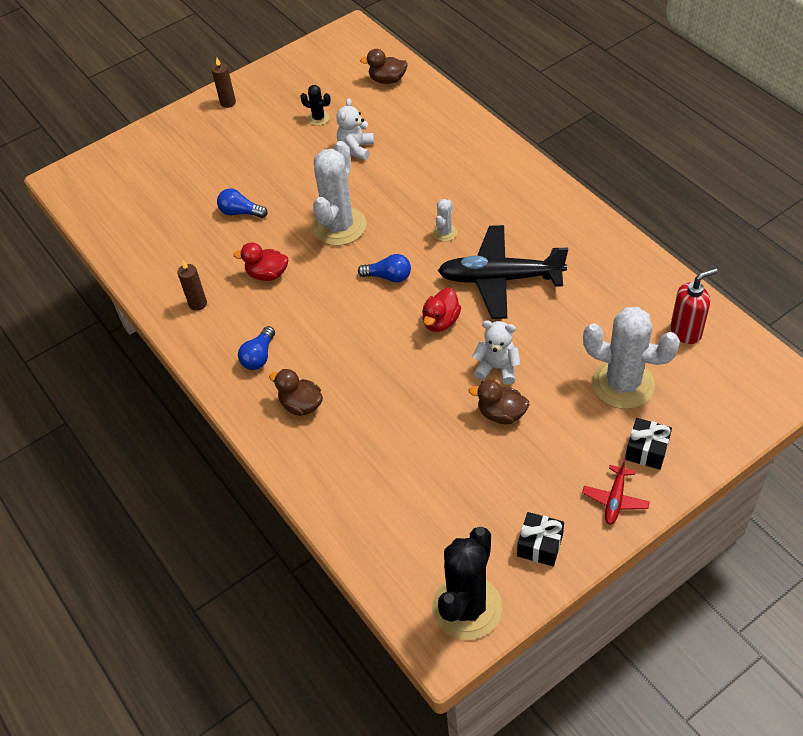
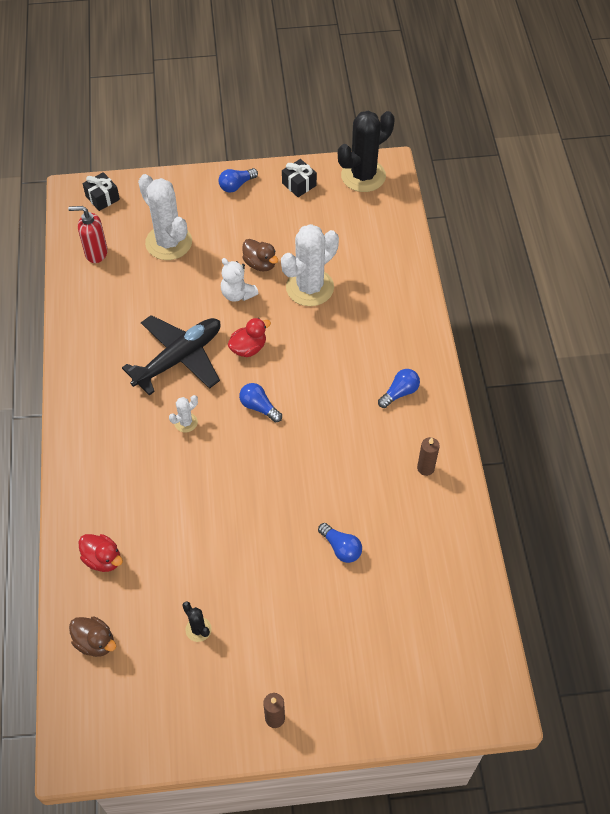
camera: 155 degrees left, 5 degrees up
(267, 274) = (353, 465): red duck -> red duck (103, 559)
(301, 405) = (389, 339): brown duck -> none
(339, 226) = (265, 479): white cactus -> white cactus (310, 287)
(356, 149) = (191, 563): white teddy bear -> none
(499, 279) = (179, 358): black plane -> black plane turned 75 degrees counterclockwise
(615, 499) = (236, 185): red plane -> blue light bulb
(646, 450) = (193, 200): black gift -> black gift (102, 198)

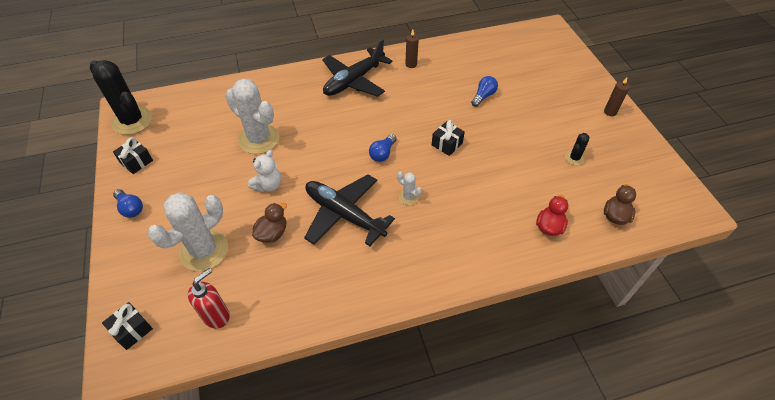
camera: 100 degrees left, 5 degrees down
(96, 253) = (216, 316): red soap dispenser -> red soap dispenser turned 135 degrees counterclockwise
(248, 348) = (326, 169): red duck -> none
(259, 480) = (447, 144): none -> black gift
(260, 264) = (233, 175): brown duck -> brown duck (272, 233)
(399, 393) = (354, 81): blue light bulb -> black plane

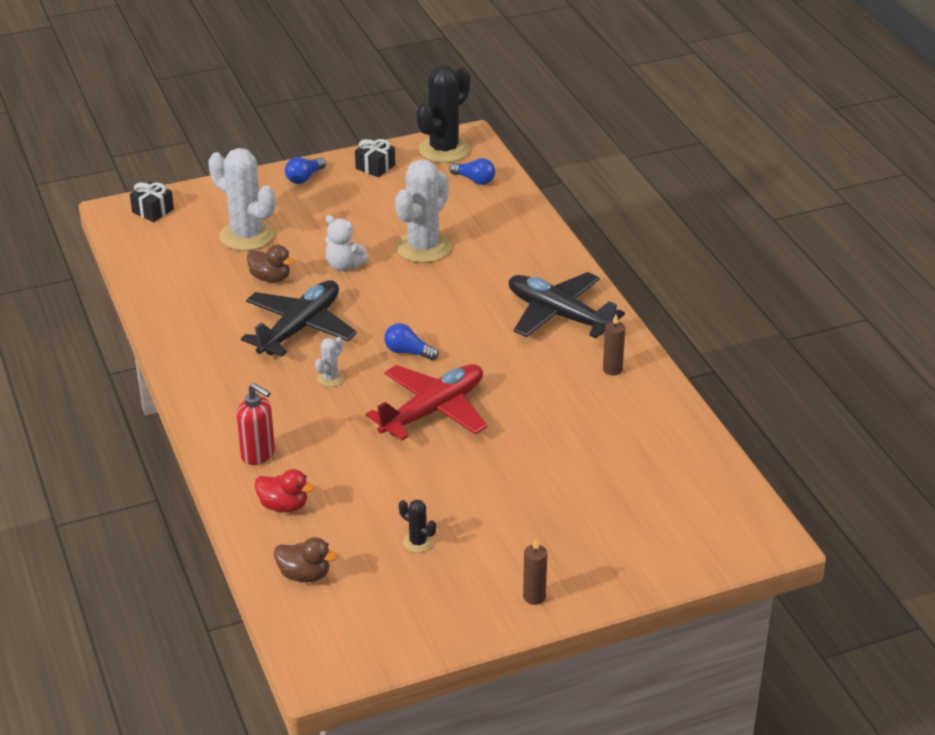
camera: 85 degrees right, 15 degrees down
(216, 316) = (165, 257): red soap dispenser -> red soap dispenser (258, 455)
(447, 144) = (433, 411): black gift -> red plane
(483, 96) = (548, 448): blue light bulb -> blue light bulb (474, 180)

